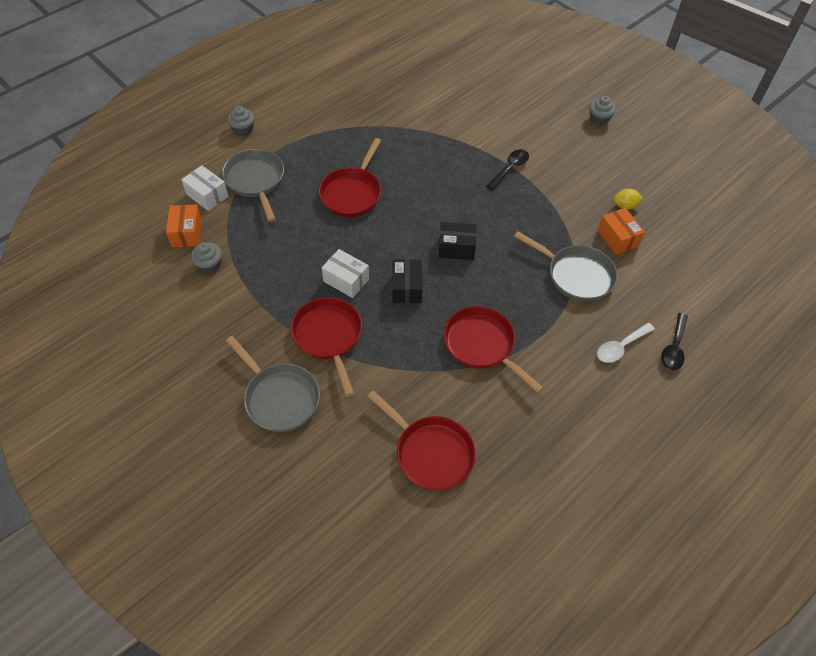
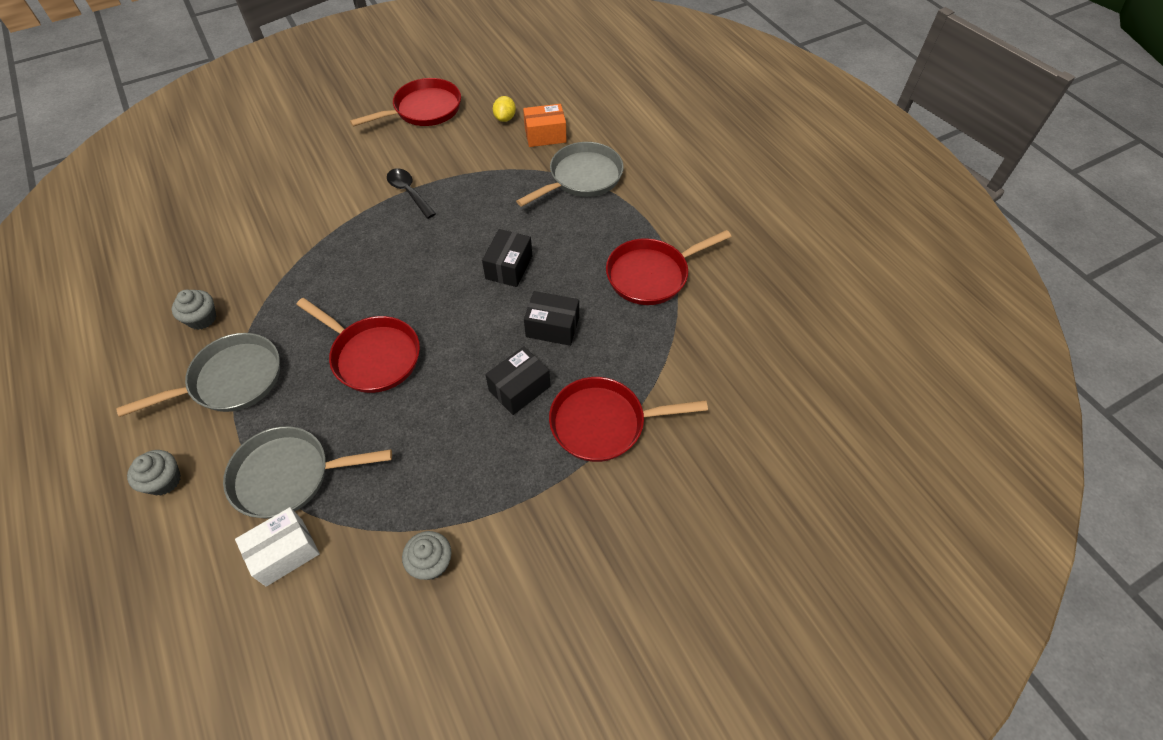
camera: 75 degrees left, 0 degrees up
(187, 233) = (352, 592): orange box -> none
(279, 397) = (683, 495): grey pan -> grey pan (231, 380)
(346, 280) = (519, 388): white box -> black box
(430, 452) = (779, 349): red pan -> red pan (423, 110)
(599, 119) = (372, 103): grey cupcake -> grey cupcake (202, 318)
(620, 347) = (678, 170): white spoon -> none
(674, 348) = (688, 135): black spoon -> none

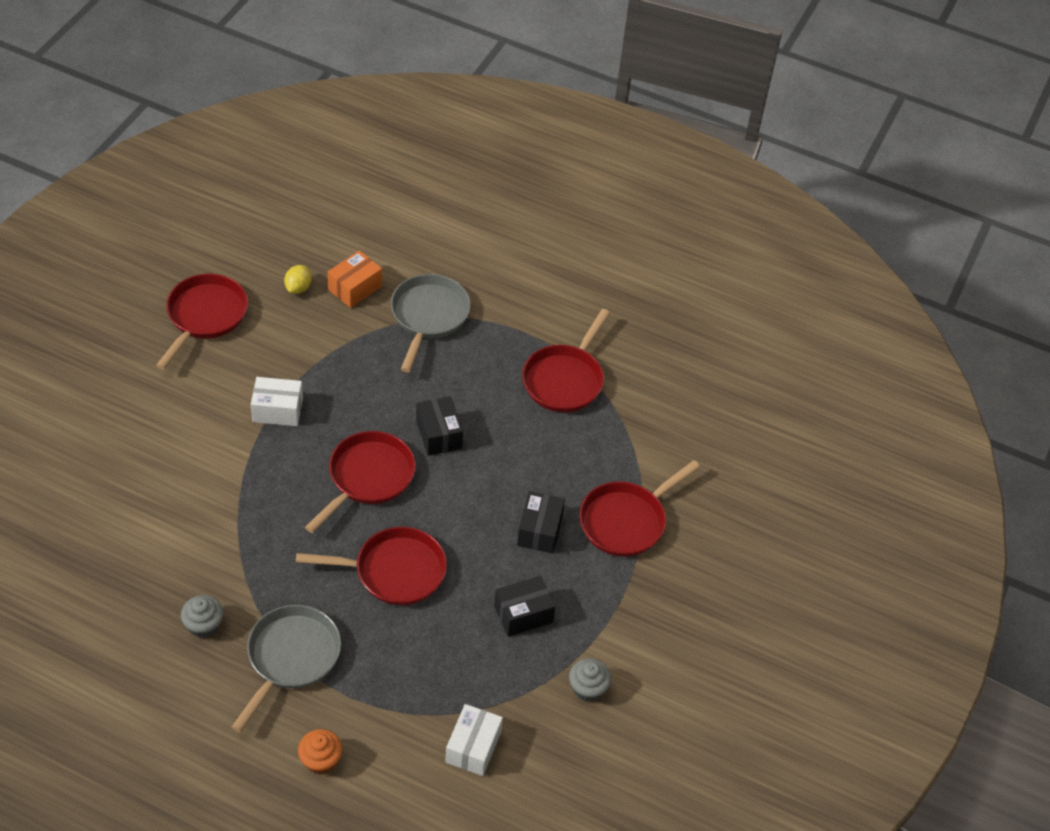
camera: 40 degrees left, 5 degrees down
(164, 480) = (320, 760): grey cupcake -> orange cupcake
(289, 476) = (420, 697): grey pan -> none
(409, 192) = (277, 410): black spoon -> white box
(424, 272) = (367, 478): none -> red pan
(505, 118) = (298, 288): yellow lemon -> yellow lemon turned 45 degrees clockwise
(552, 327) = (522, 467): black box -> black box (523, 614)

